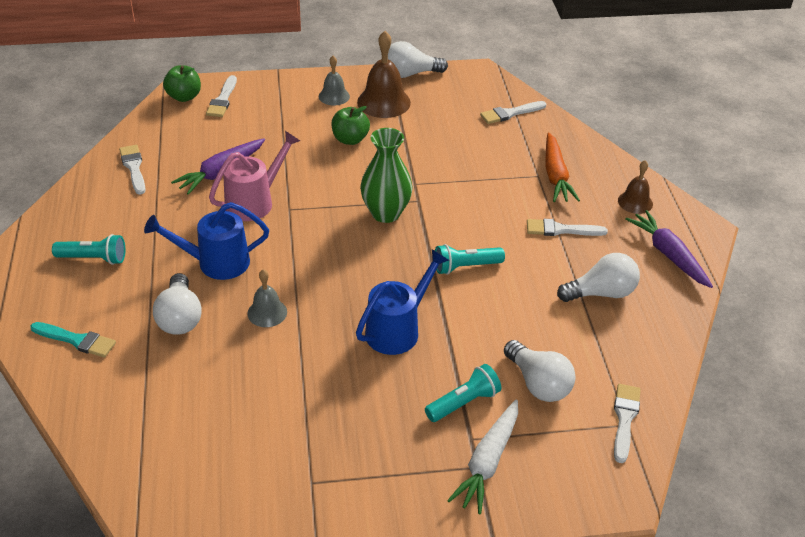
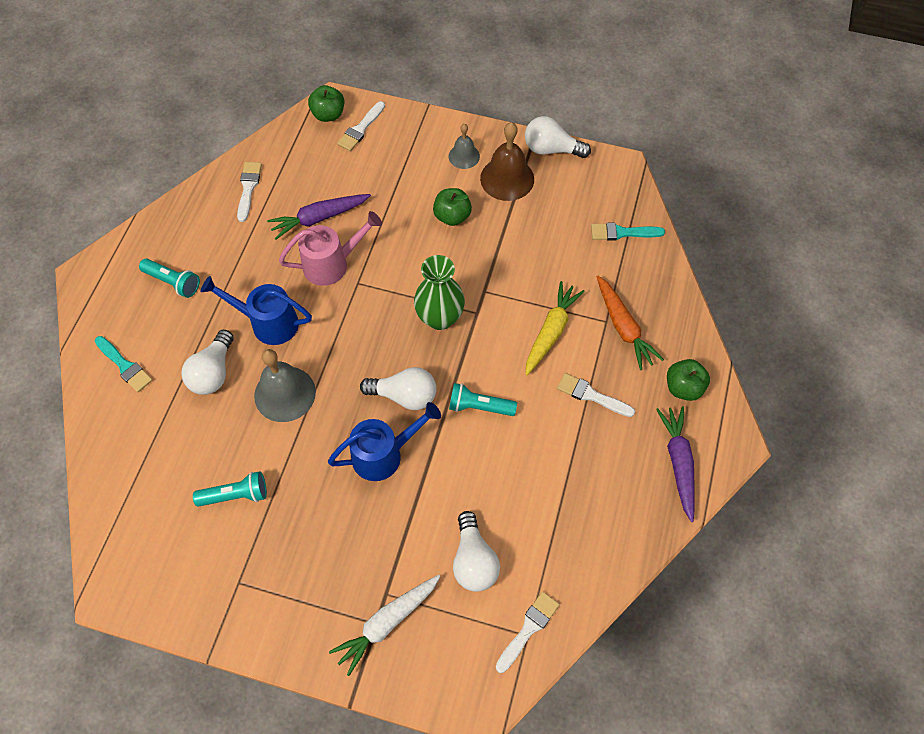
camera: 25 degrees right, 20 degrees up
(267, 312) = (285, 393): grey bell -> grey bell, size x1.70
(463, 403) = (399, 554): turquoise flashlight -> turquoise flashlight (235, 495)
(494, 195) = (551, 331): none -> yellow carrot
(510, 113) = (622, 232): white brush -> turquoise brush
(555, 176) = (623, 327): orange carrot -> orange carrot turned 45 degrees counterclockwise
(601, 293) = (587, 483): white light bulb -> white light bulb (404, 395)
(635, 202) = (683, 387): brown bell -> green apple

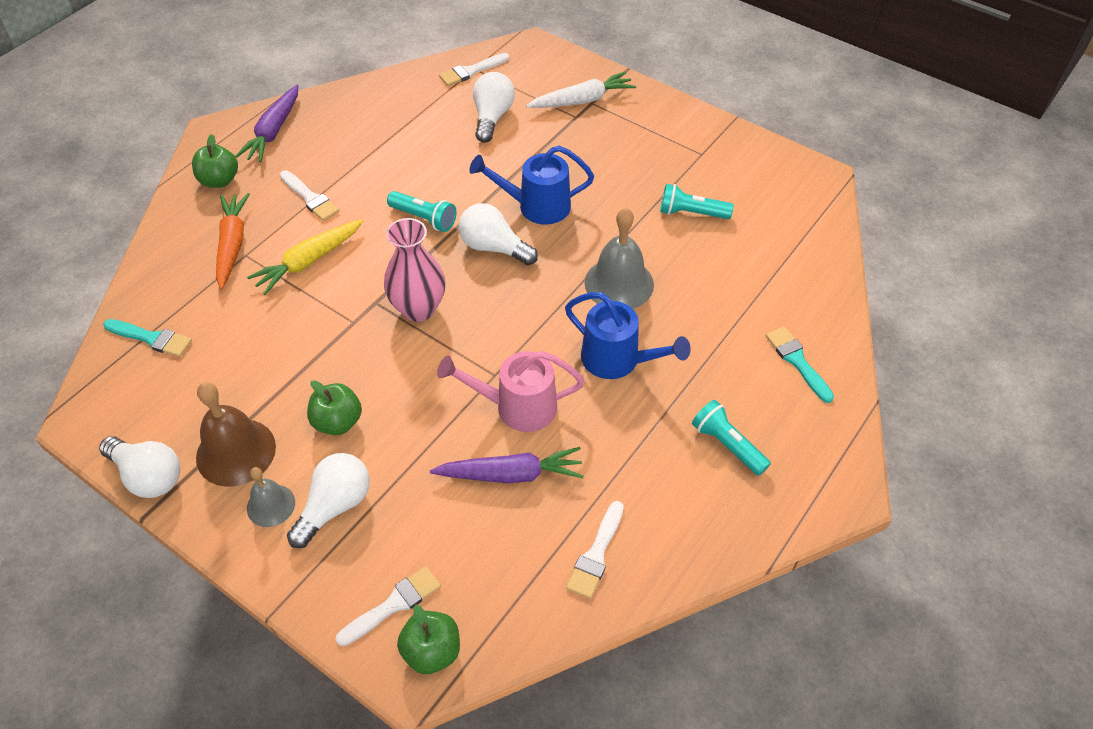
camera: 160 degrees left, 10 degrees down
(213, 372) = (694, 326): white light bulb -> white light bulb (335, 506)
(440, 318) = (418, 309): green vase -> pink vase

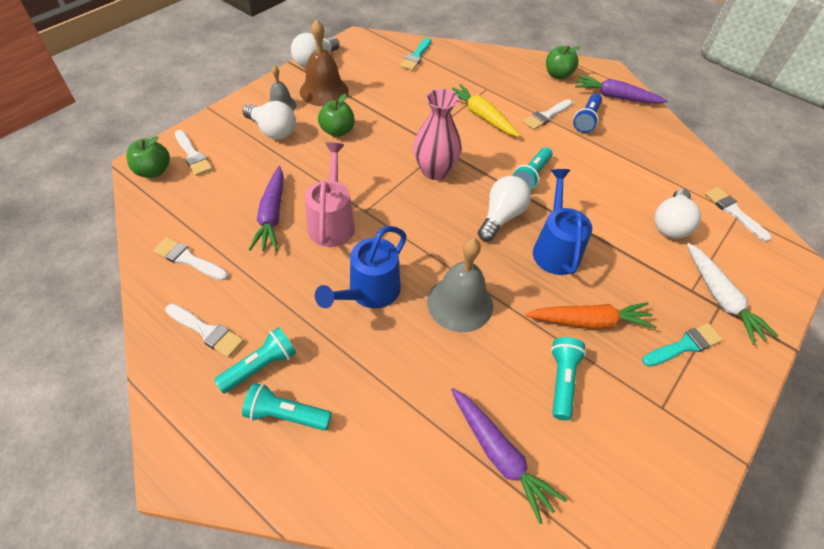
camera: 90 degrees right, 0 degrees up
(232, 244) = (496, 83): orange carrot -> orange carrot (589, 321)
(319, 162) = (586, 120): none -> blue flashlight
(492, 117) = (670, 224): white light bulb -> white light bulb turned 105 degrees clockwise
(696, 506) = (206, 331): none -> white brush
(770, 257) = (499, 455): none -> purple carrot
(773, 414) = (286, 415): none -> turquoise flashlight
(797, 361) = (347, 453): turquoise brush -> turquoise brush (684, 345)

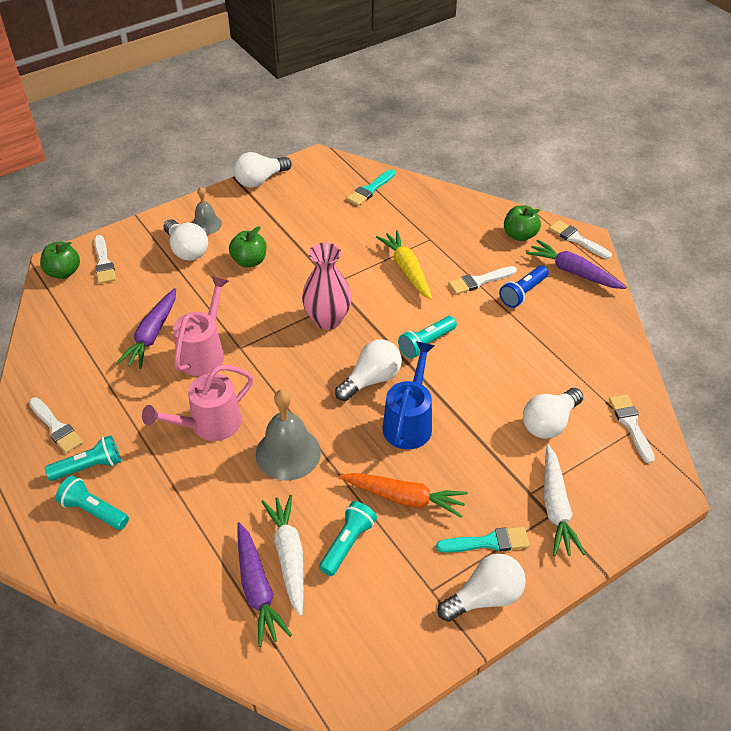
camera: 20 degrees right, 5 degrees down
(188, 259) = (64, 361): white brush -> white brush (577, 239)
(324, 91) = (255, 215): brown bell -> none
(369, 293) = (208, 425): blue watering can -> pink watering can
(512, 409) = (289, 556): none -> white carrot
(712, 401) = (485, 597): none -> white light bulb

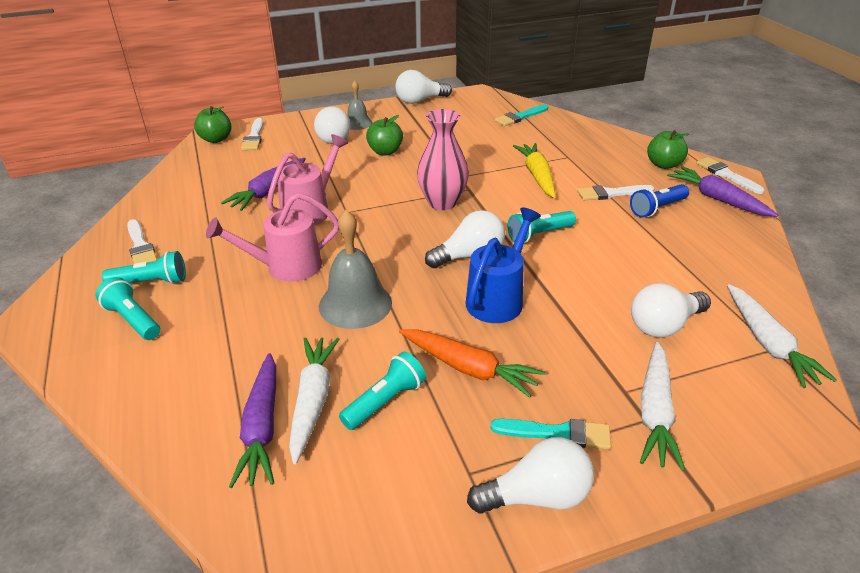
camera: 15 degrees right, 10 degrees down
(631, 425) = (768, 344): white brush -> white carrot

